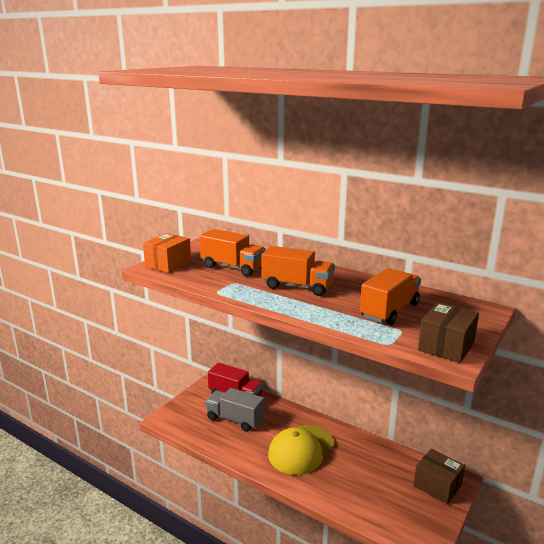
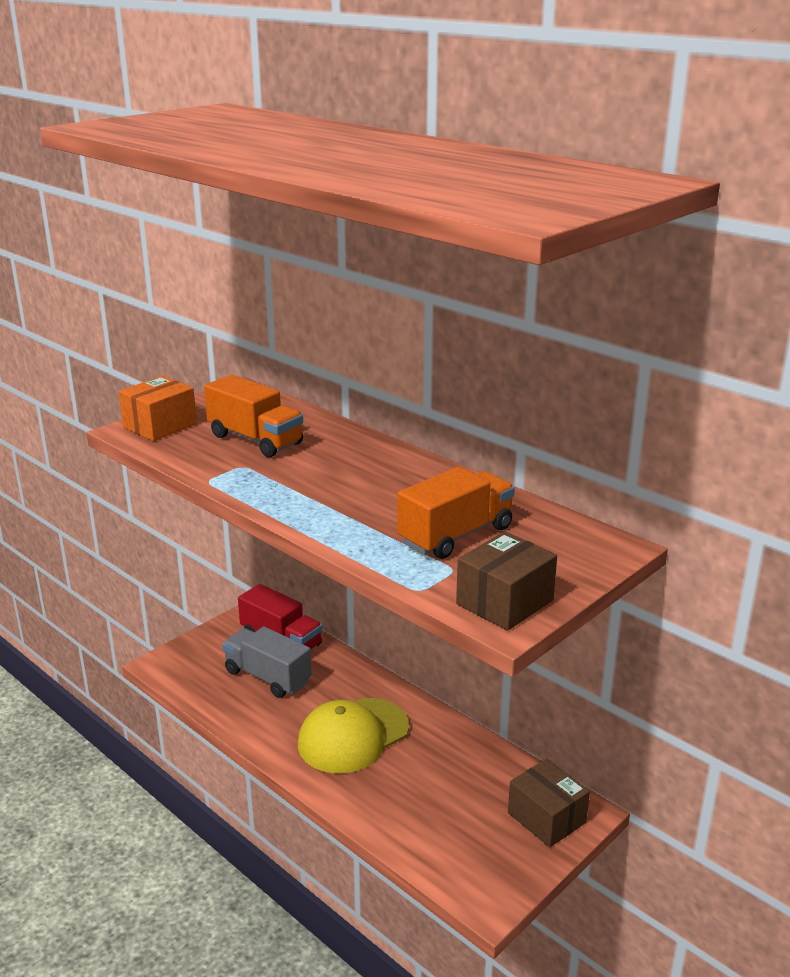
camera: 10 degrees right, 5 degrees up
(297, 286) = (336, 481): orange truck -> none

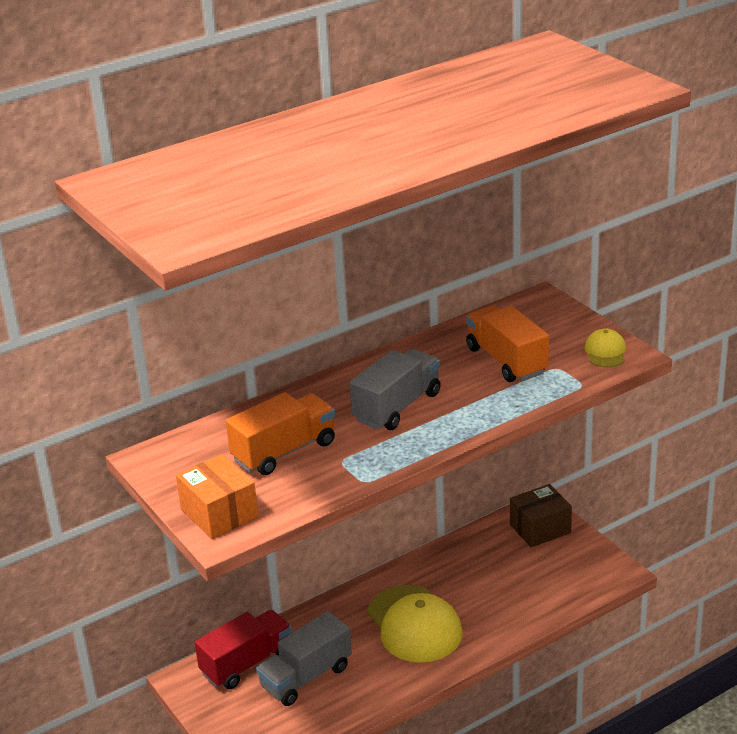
camera: 75 degrees left, 5 degrees up
(342, 483) = (397, 407): none -> grey truck
(505, 602) = (605, 352): brown box -> yellow cap

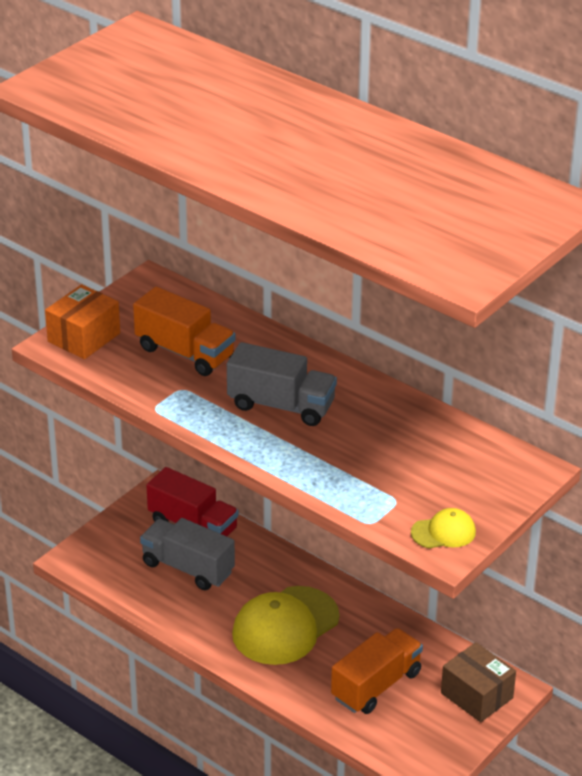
camera: 70 degrees right, 5 degrees up
(506, 361) = (395, 463): orange truck -> orange truck (376, 685)

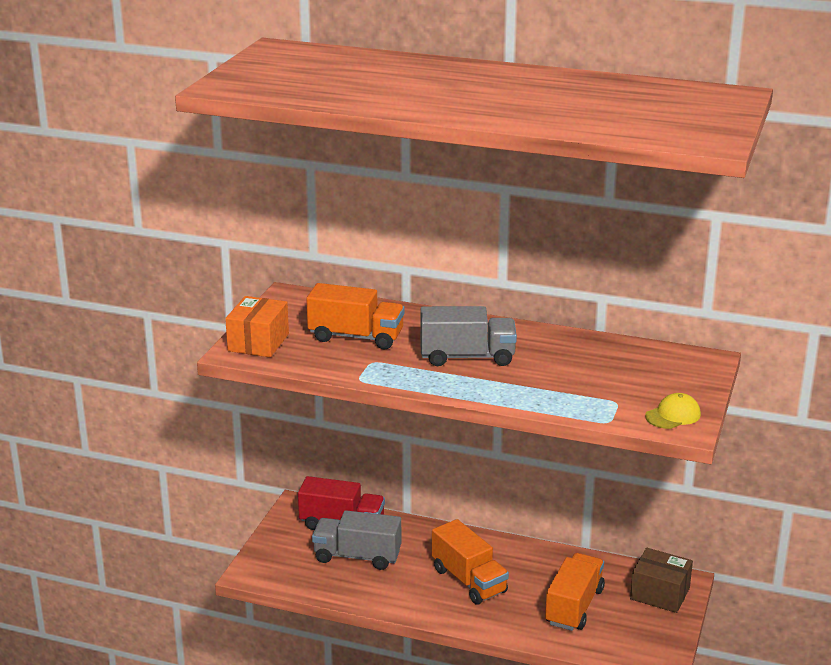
camera: 20 degrees left, 10 degrees down
(285, 626) = (469, 580): yellow cap -> orange truck

